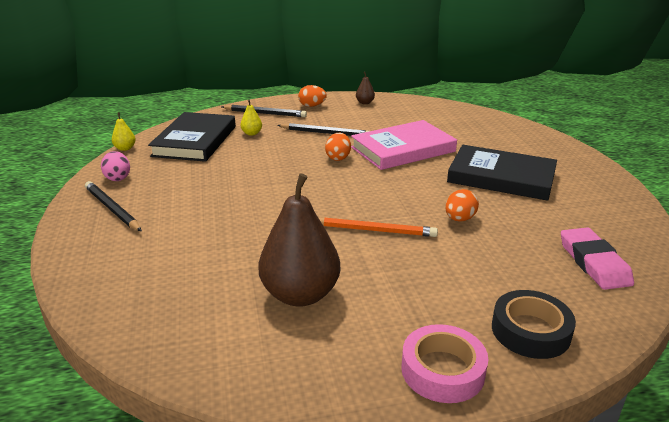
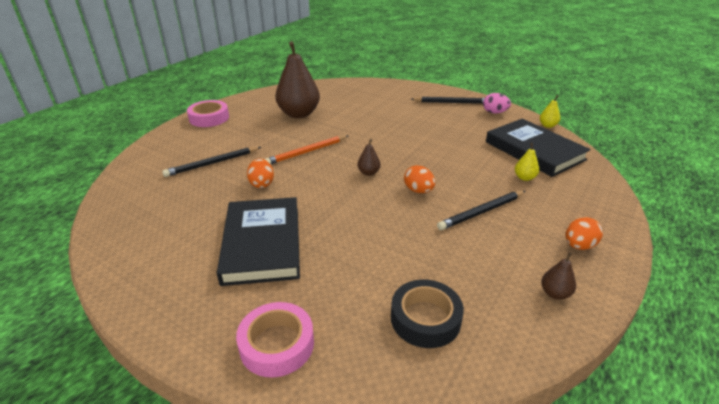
camera: 135 degrees right, 5 degrees up
(265, 113) = (578, 205): black pencil -> black pencil (212, 163)
(350, 184) = (368, 173): none -> brown pear
(403, 149) = (387, 231): pink book -> none
(501, 177) = (262, 244): black book -> black book turned 75 degrees counterclockwise
(529, 138) = (277, 344): none -> pink tape
(530, 331) = (176, 144): black tape -> black tape (425, 319)
(594, 263) = (147, 194): pink eraser -> none

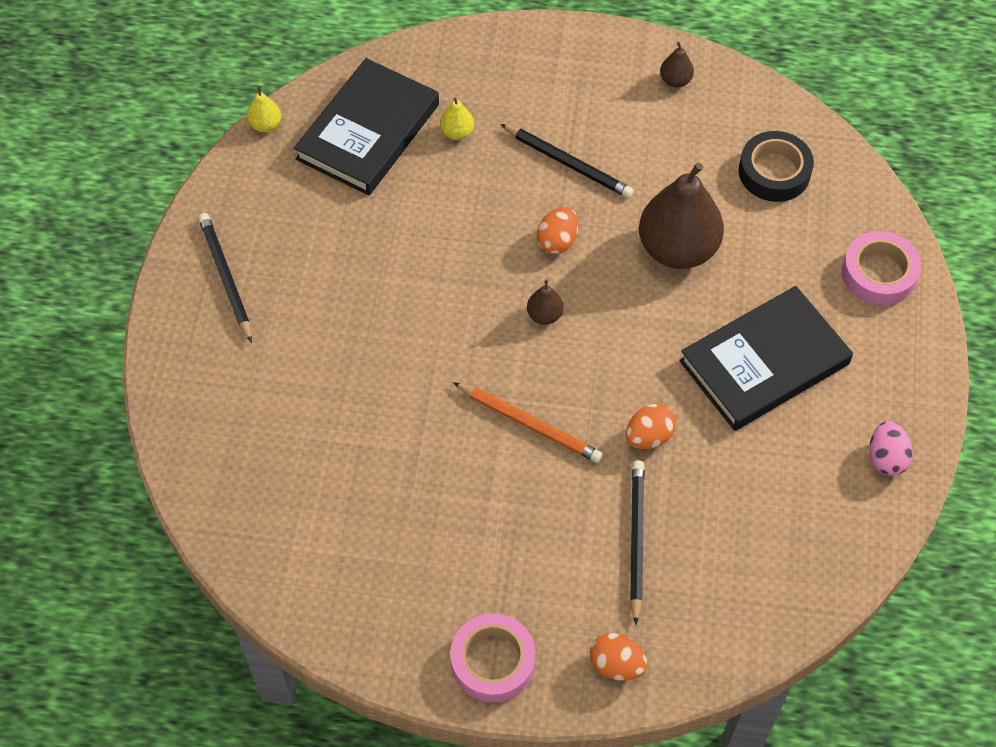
camera: 115 degrees left, 25 degrees up
(212, 163) = (636, 540): black pencil -> black pencil turned 120 degrees counterclockwise
(299, 114) = (398, 510): brown pear -> brown pear (677, 249)
(494, 112) = (243, 204): pink egg -> pink egg (886, 458)
(579, 246) = (583, 67): orange egg -> orange egg (616, 665)

